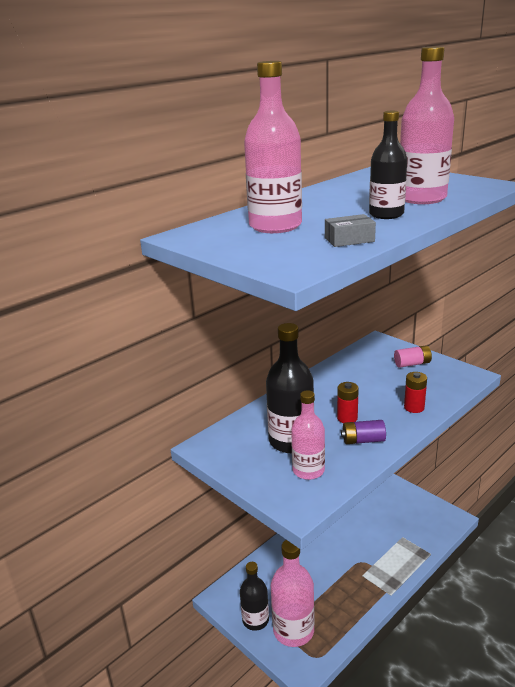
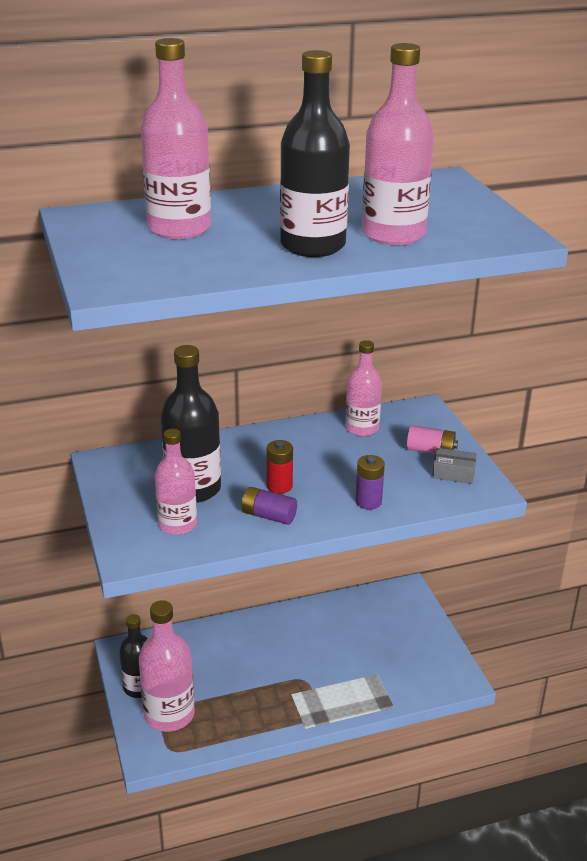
camera: 25 degrees right, 5 degrees up
(349, 240) = (217, 267): grey box -> grey box (453, 473)
(355, 364) = (362, 428): none -> pink bottle
(386, 214) = (313, 246): black bottle -> black bottle, size x1.50
(414, 407) = (368, 502): red battery -> purple battery

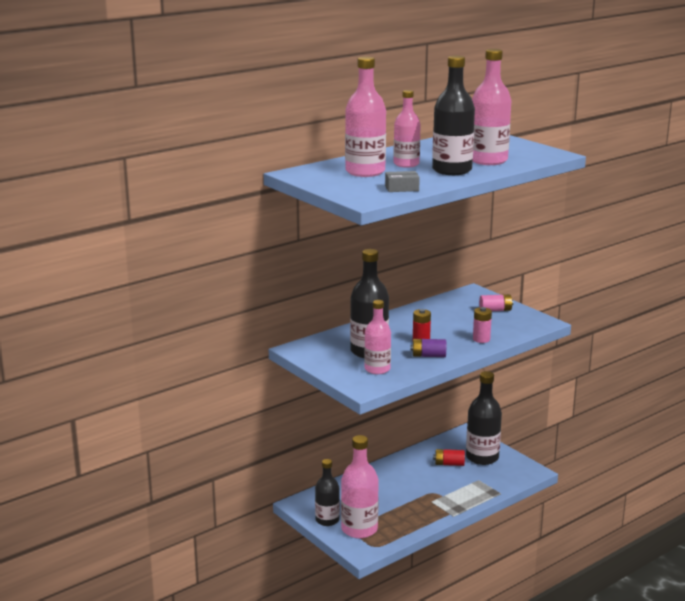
camera: 20 degrees left, 10 degrees down
(353, 636) = (449, 464): none -> red battery
(362, 428) = (444, 306): pink bottle -> pink bottle (406, 164)
(368, 502) = (481, 339): purple battery -> pink battery
(405, 637) = (482, 457): none -> black bottle
(453, 473) = (518, 318): grey box -> grey box (402, 188)

